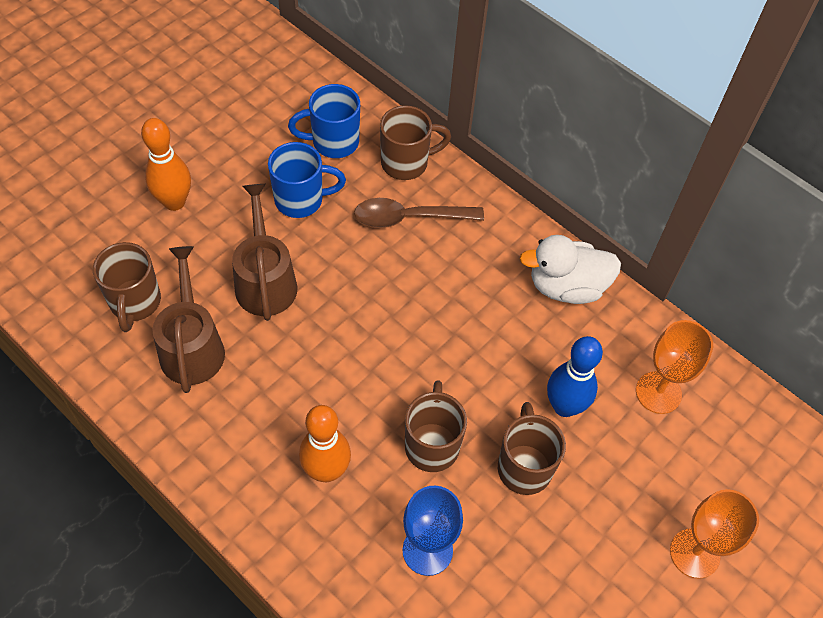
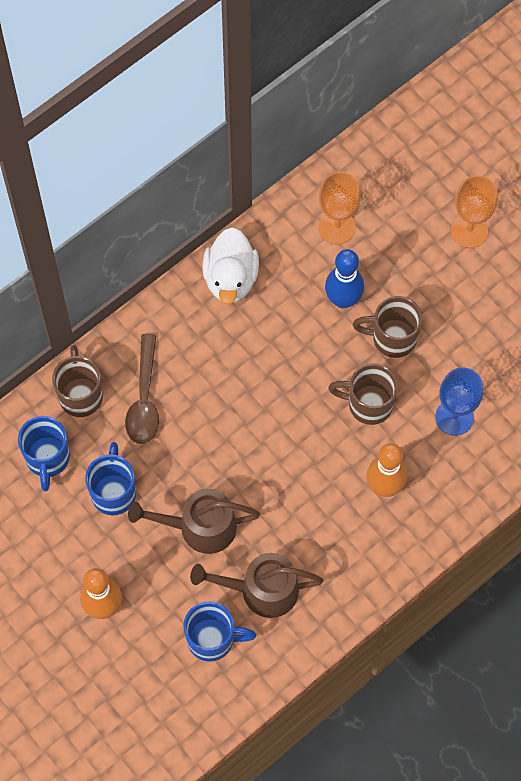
camera: 80 degrees left, 10 degrees up
(135, 303) = (212, 639): brown mug -> blue mug

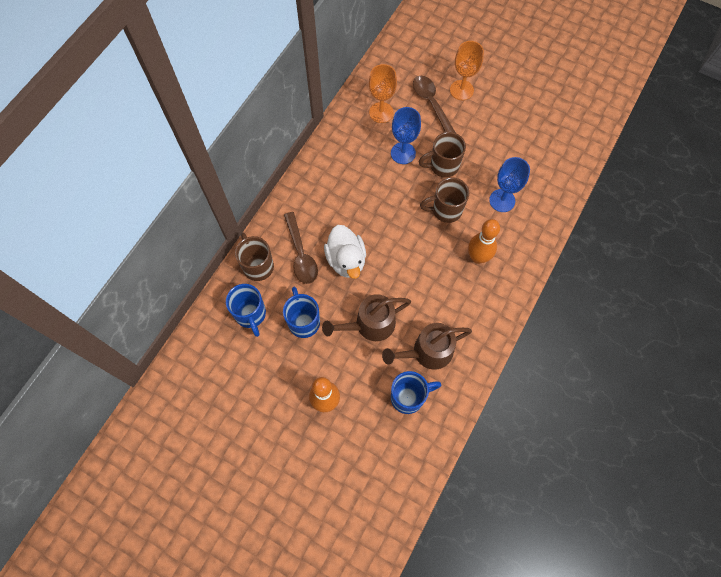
camera: 20 degrees left, 0 degrees up
(230, 278) = (327, 163): white duck -> white duck (346, 260)
(343, 300) = (403, 153): blue bowling pin -> blue goblet
(415, 237) = (431, 104): none -> brown spoon

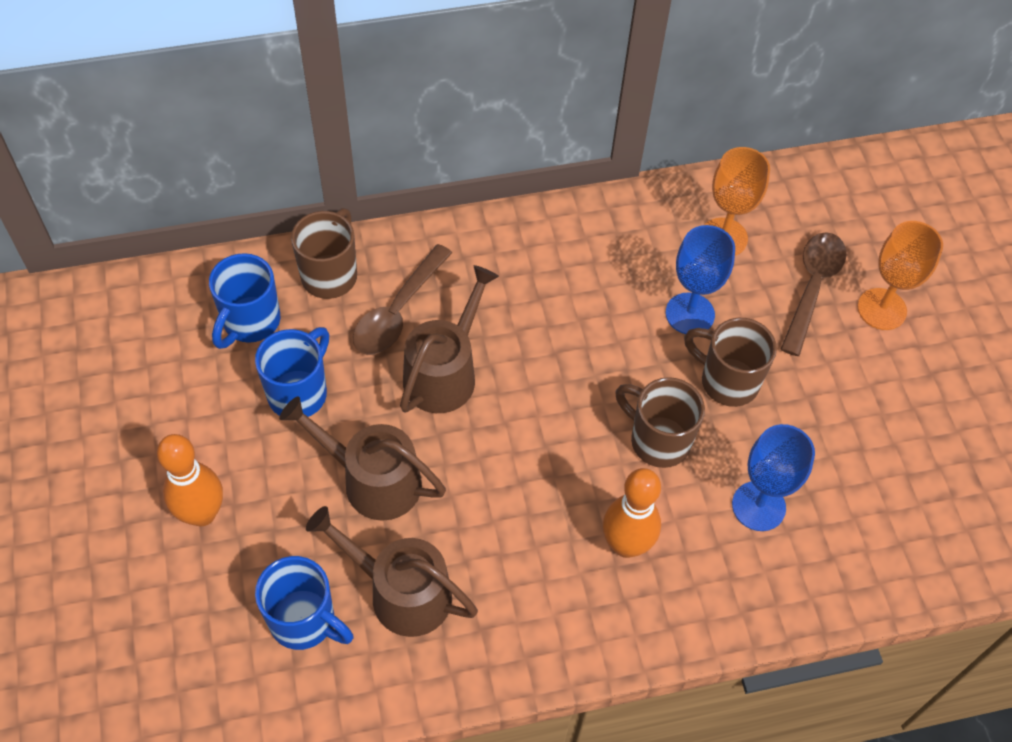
camera: 45 degrees right, 10 degrees down
(346, 260) = (444, 373): white duck -> brown watering can

